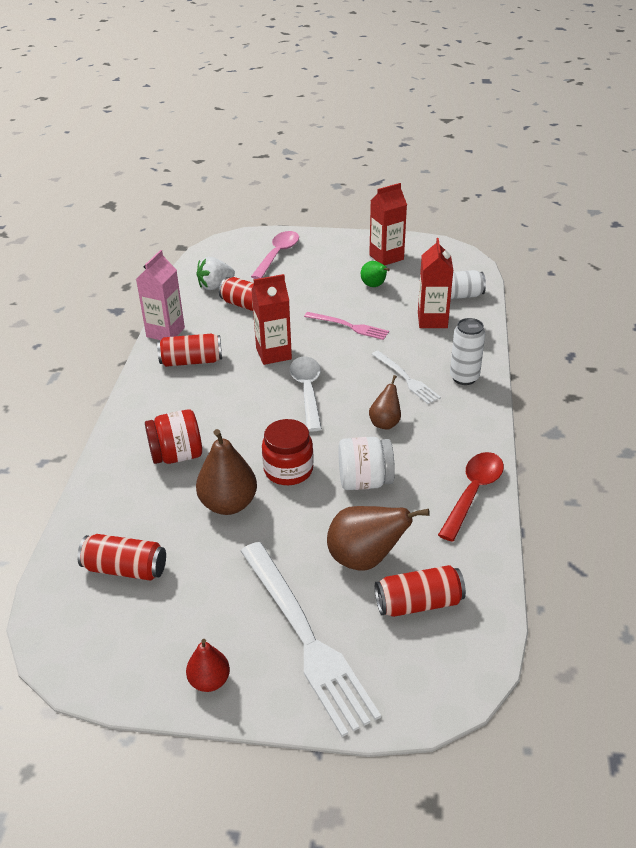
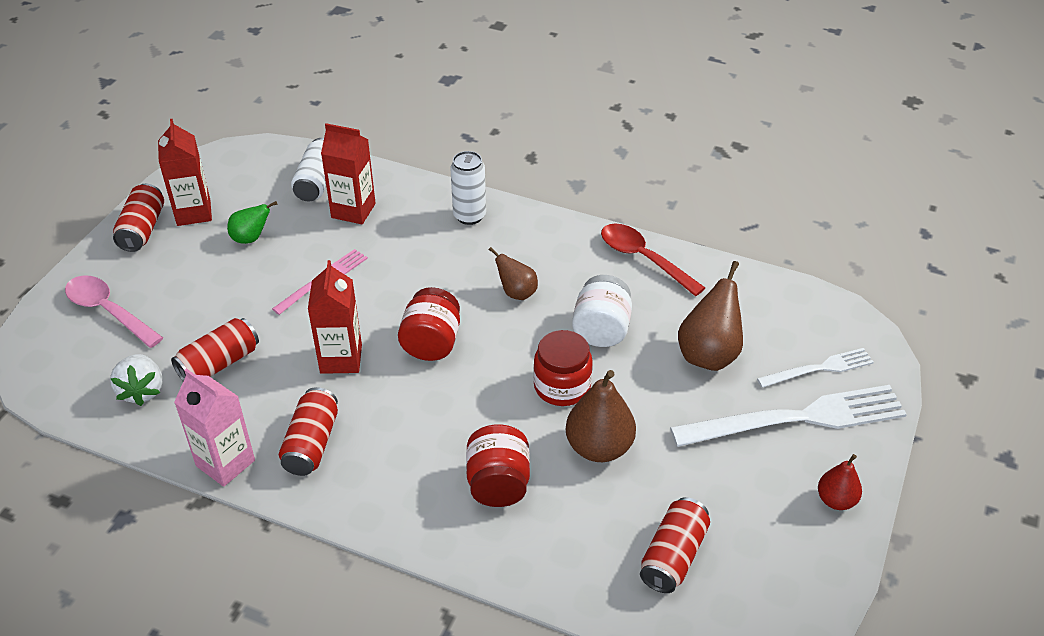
camera: 75 degrees left, 5 degrees up
(307, 391) = (431, 343): white spoon -> red jar
(406, 379) = (449, 258): white fork -> white fork (819, 369)
(418, 603) = (770, 332): red can -> red can (142, 229)

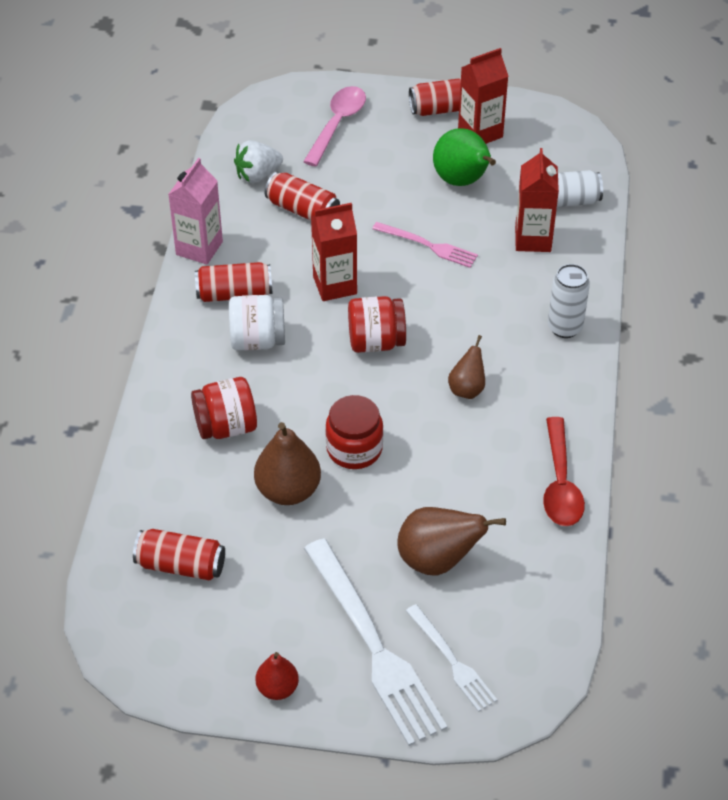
camera: 75 degrees right, 5 degrees up
(251, 238) = (462, 181): green pear -> green pear, size x1.69
(601, 330) = (440, 466): white jar -> white jar (258, 340)
(643, 259) = (560, 483): red spoon -> red spoon turned 150 degrees clockwise

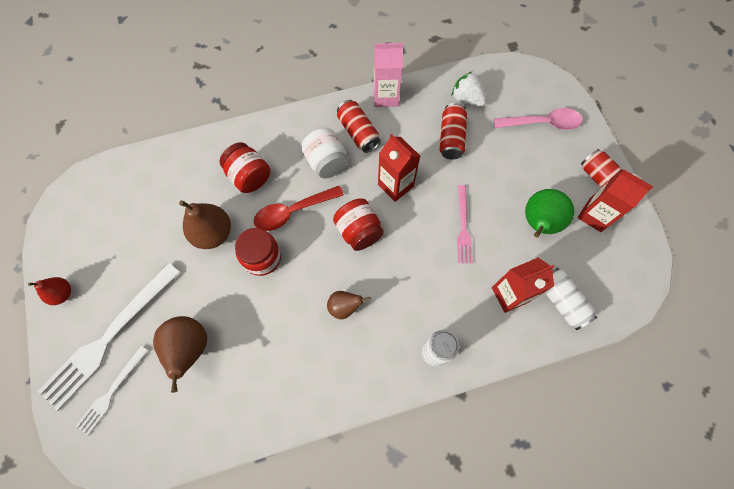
camera: 65 degrees right, 20 degrees up
(181, 565) = (136, 200): red can -> none
(560, 483) = (286, 407): red spoon -> red spoon (293, 211)

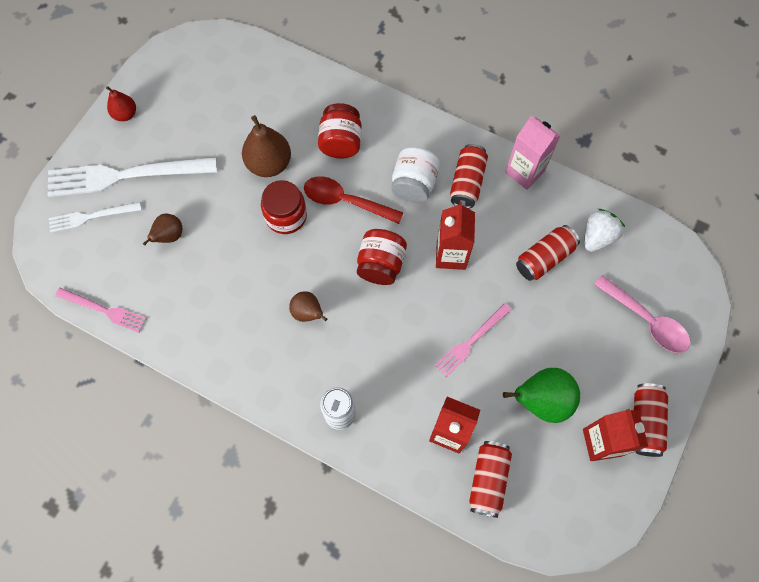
camera: 45 degrees right, 0 degrees up
(190, 349) = (169, 236): brown pear -> brown pear, size x0.59
(193, 450) = (104, 310): none -> pink fork
(466, 99) = (597, 237): white strawberry -> white strawberry turned 45 degrees clockwise
(561, 301) = (488, 480): white can -> red can

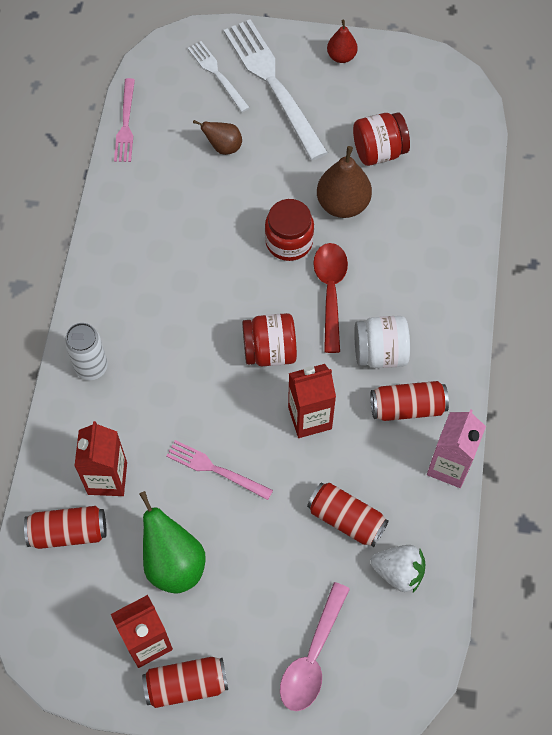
camera: 70 degrees right, 5 degrees down
(308, 313) = (189, 300): brown pear -> none
(341, 142) = (400, 263): red jar -> red jar (379, 151)

